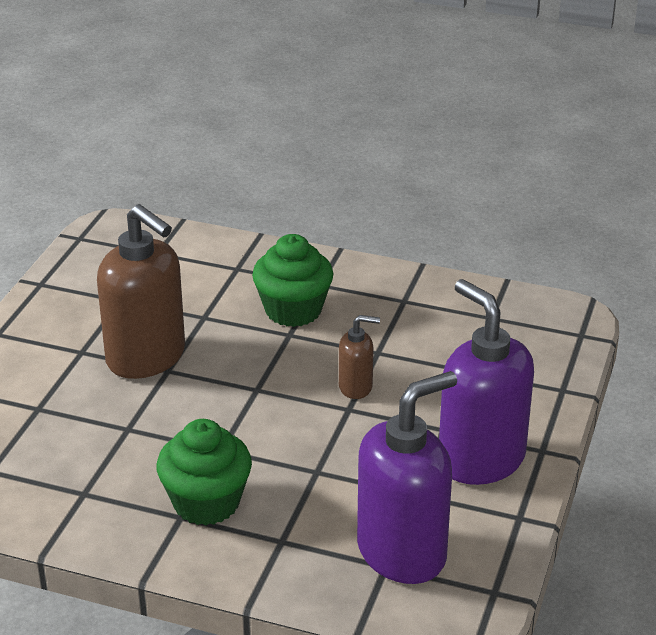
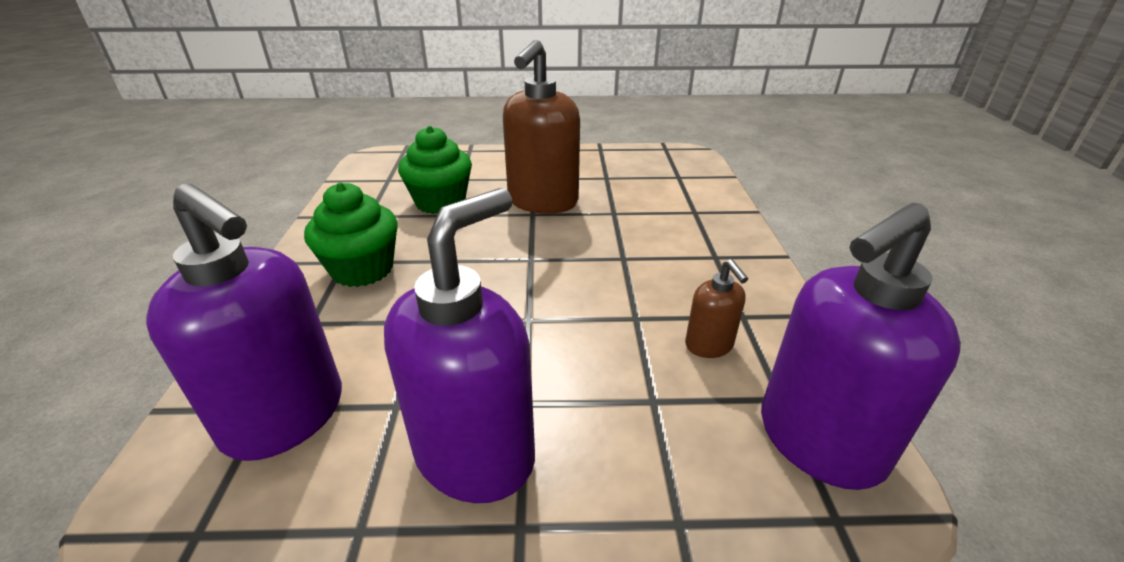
camera: 70 degrees right, 0 degrees up
(293, 310) = (661, 251): green cupcake -> green cupcake (440, 202)
(356, 387) = (566, 316): brown soap dispenser -> brown soap dispenser (709, 345)
(530, 318) = (818, 441): none -> purple soap dispenser

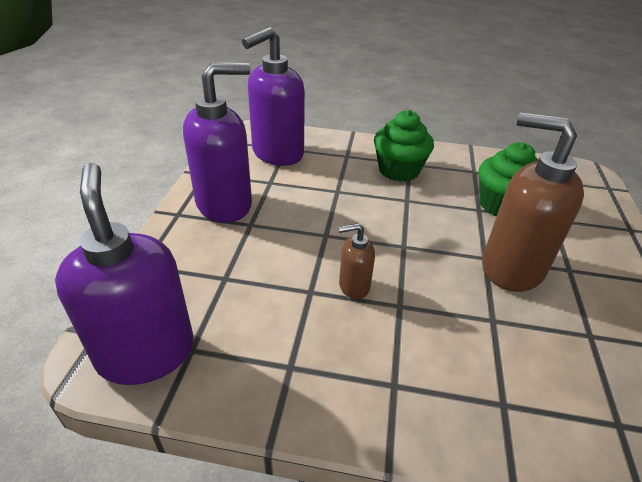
camera: 100 degrees right, 5 degrees up
(475, 454) = (225, 204): purple soap dispenser -> purple soap dispenser turned 75 degrees counterclockwise
(709, 345) = (262, 326): brown soap dispenser -> brown soap dispenser (353, 286)

